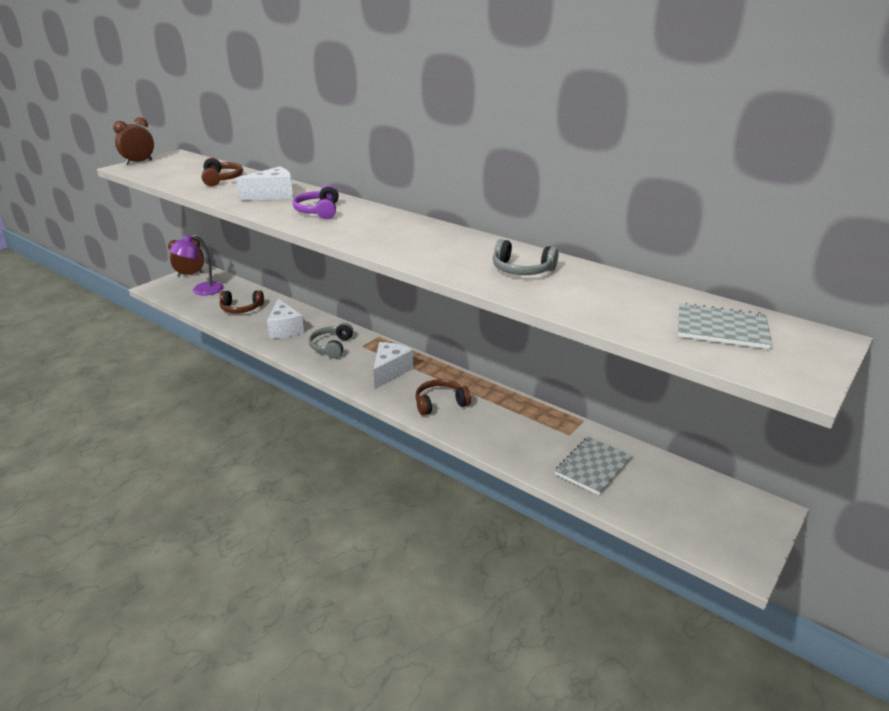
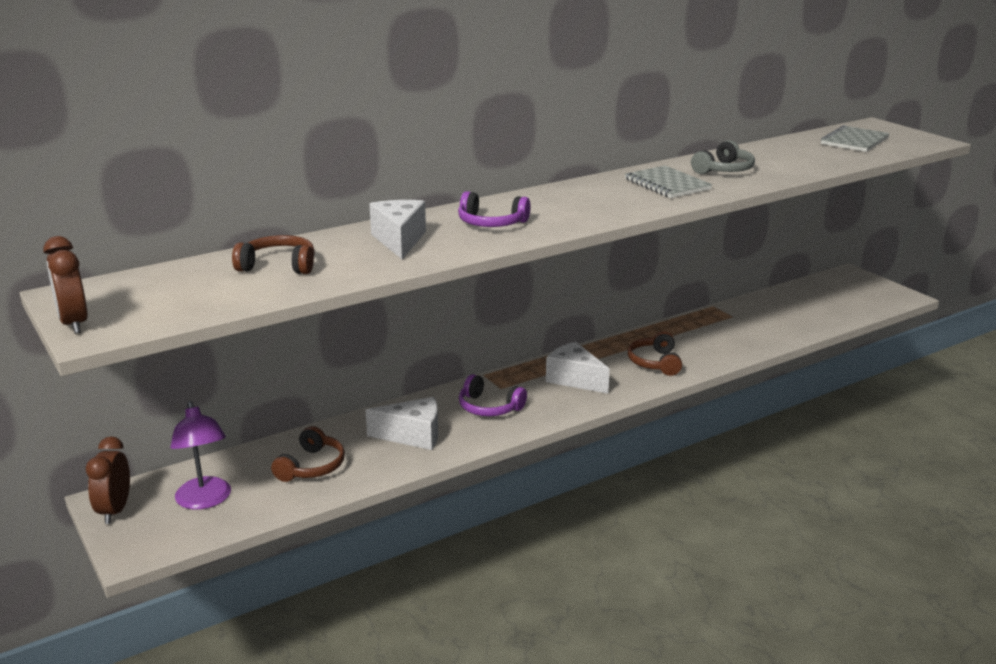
camera: 70 degrees left, 5 degrees down
(331, 346) = (489, 407): grey headphones -> purple headphones
(593, 467) = (783, 317): grey notebook -> grey notebook (667, 184)

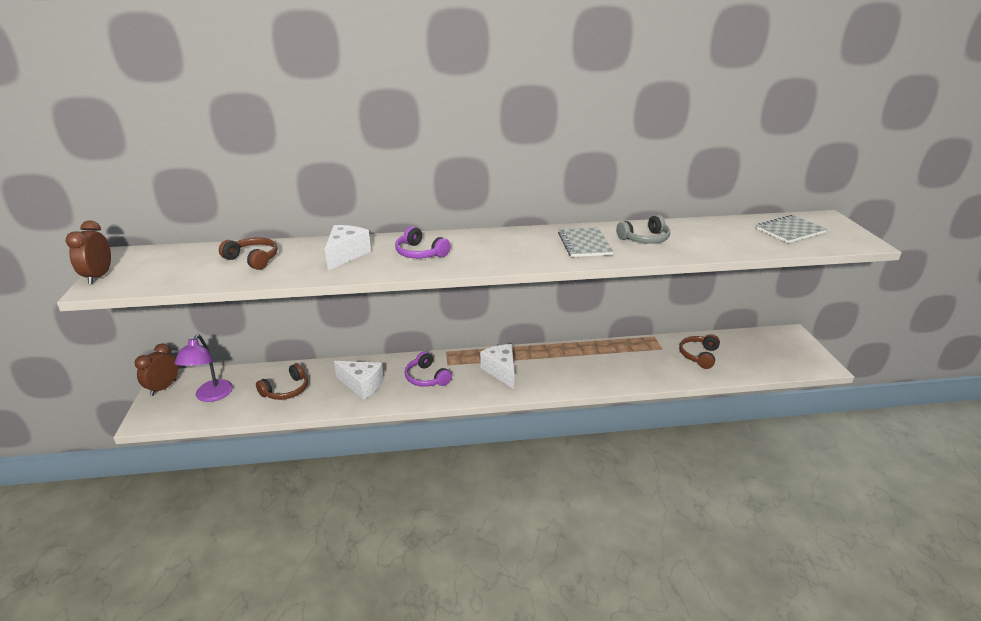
camera: 25 degrees right, 5 degrees up
(655, 362) = (569, 373): brown headphones -> brown headphones (699, 355)

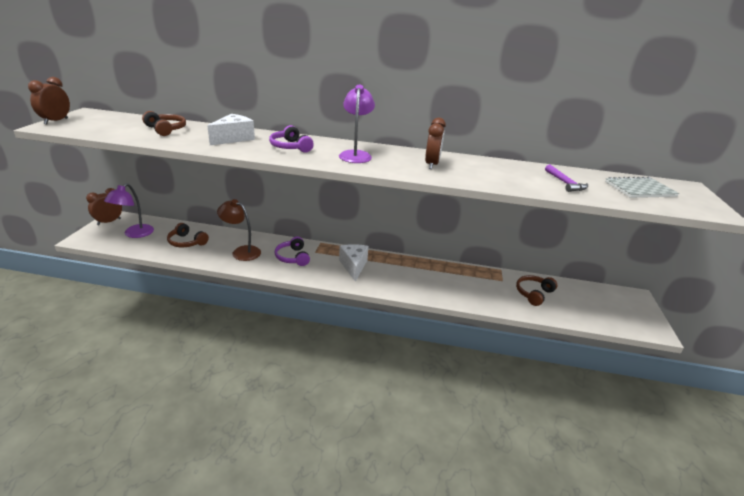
camera: 15 degrees right, 0 degrees up
(286, 390) = (186, 242): brown headphones -> brown headphones turned 60 degrees clockwise
(362, 385) = (241, 251): white cheese -> brown lamp
(498, 248) = (356, 155): none -> purple lamp
(584, 244) = (432, 165): grey notebook -> brown clock
(645, 239) = (490, 171): grey headphones -> none
(722, 238) = (565, 183): none -> purple hammer

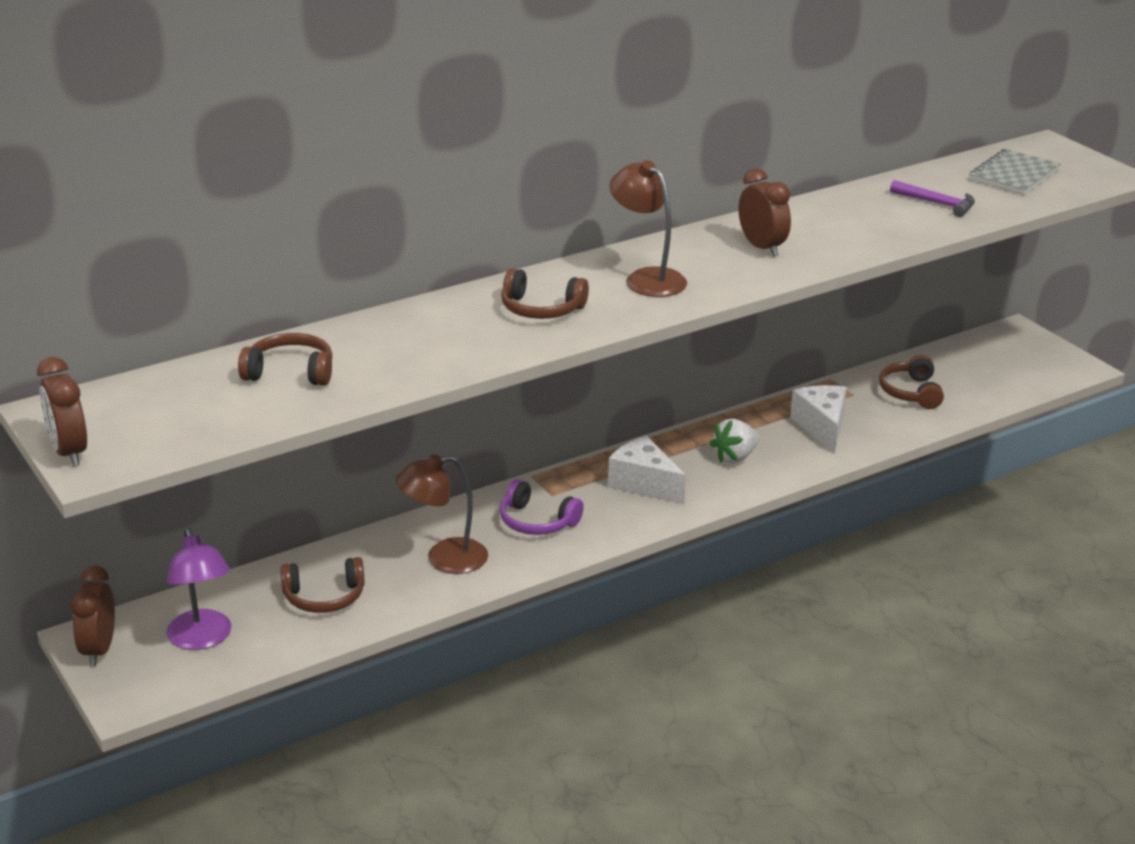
camera: 40 degrees left, 0 degrees up
(233, 138) = (430, 335): white cheese -> white cheese (822, 427)
(290, 147) = (541, 309): purple headphones -> brown headphones
(356, 155) = (647, 278): purple lamp -> brown lamp
(407, 276) = (735, 457): none -> white strawberry

